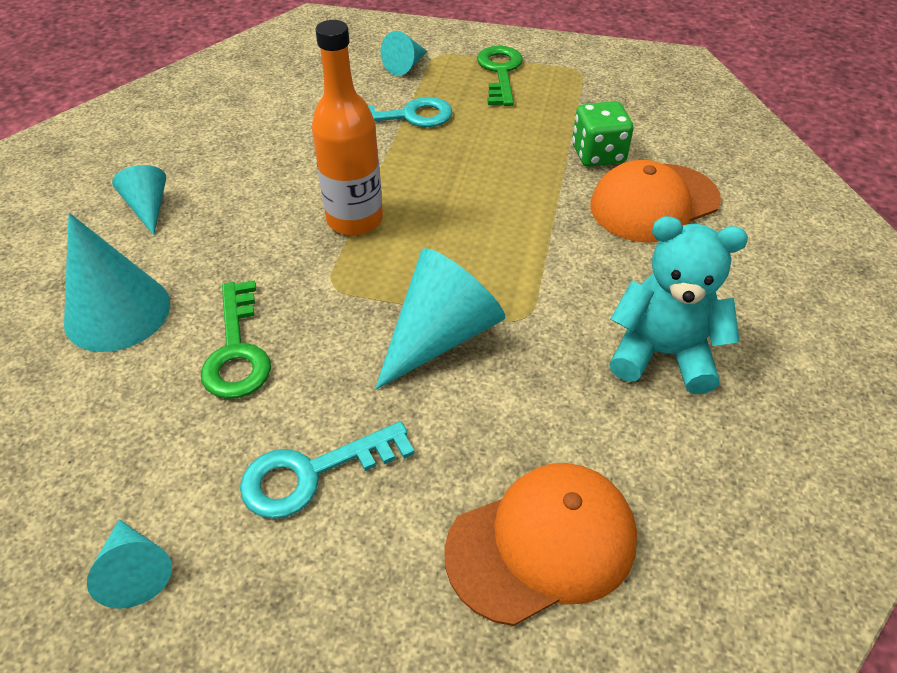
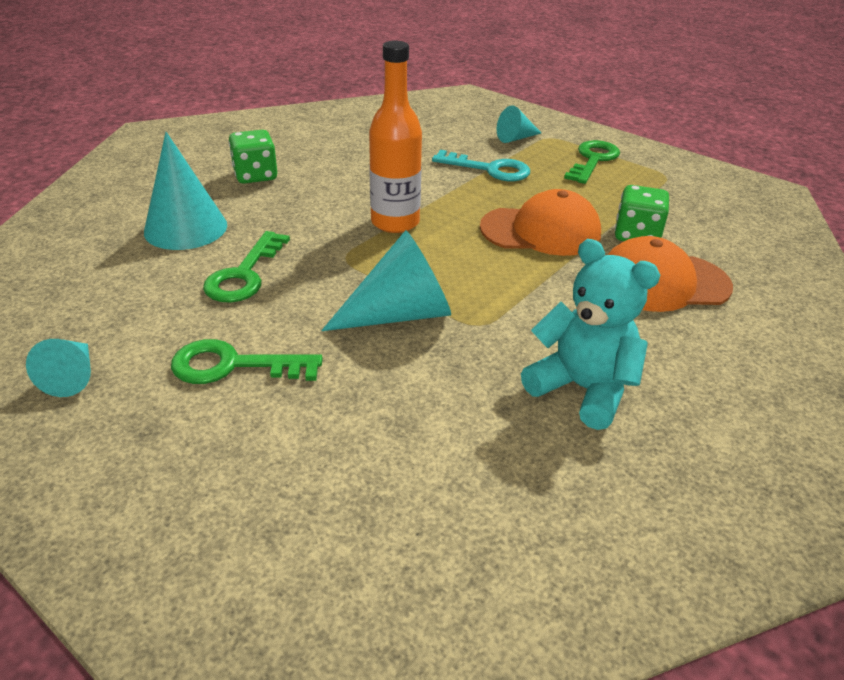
camera: 25 degrees right, 10 degrees down
(148, 208) = (255, 175): turquoise cone -> green dice
(313, 473) = (233, 365): turquoise key -> green key
(542, 544) = (367, 478): orange cap -> orange cap (541, 231)

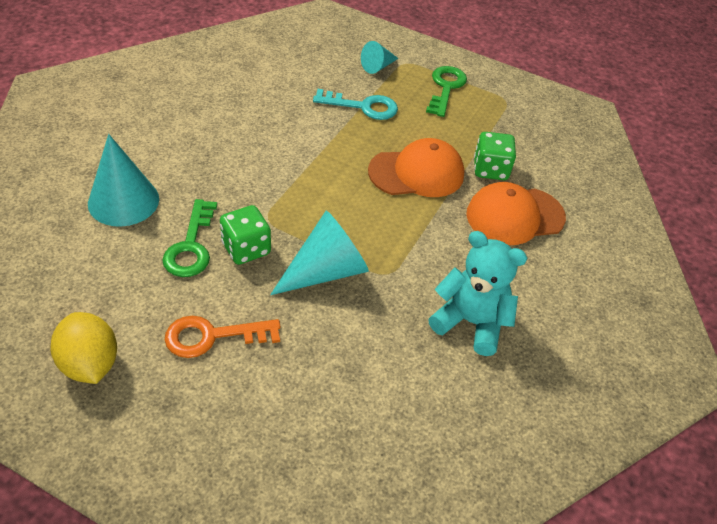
camera: 15 degrees left, 10 degrees up
(72, 376) = (90, 364): turquoise cone -> yellow lemon
(233, 365) = (213, 336): green key -> orange key
(255, 175) = (163, 133): green dice -> green dice (246, 249)
(395, 222) = (298, 176): orange bottle -> none

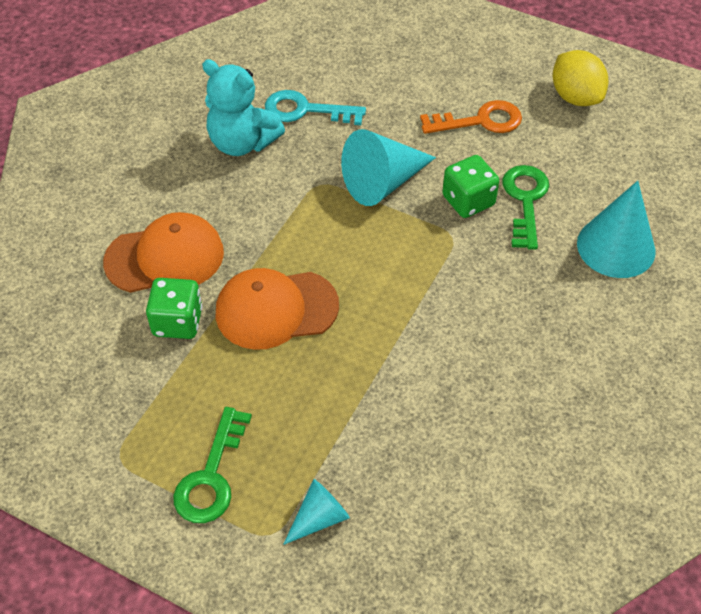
camera: 175 degrees left, 5 degrees up
(363, 106) = (345, 421): turquoise key -> turquoise key (305, 110)

